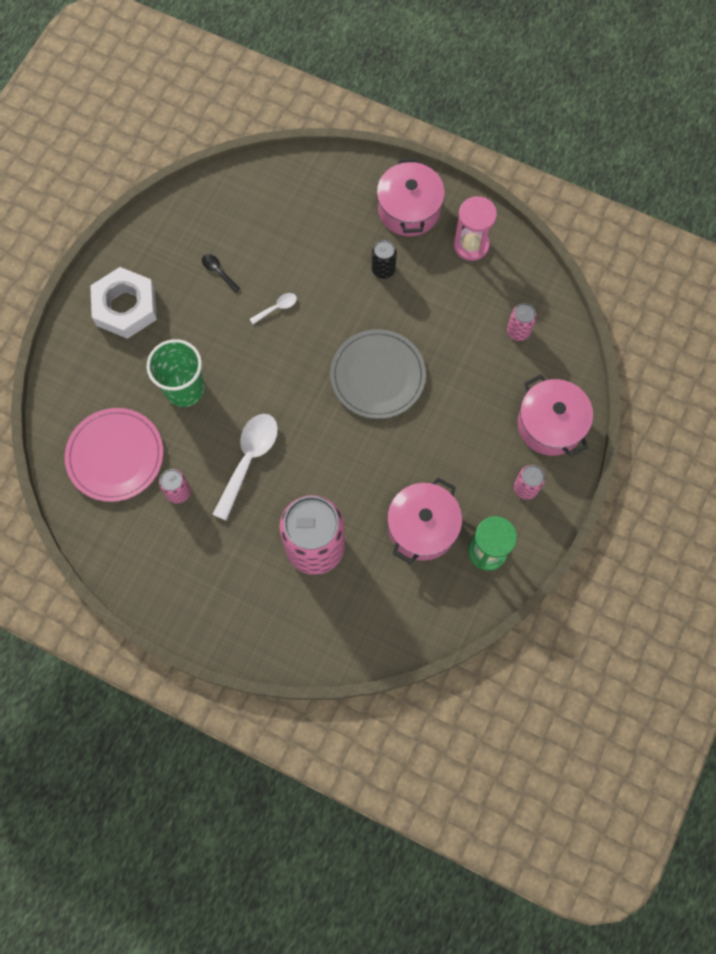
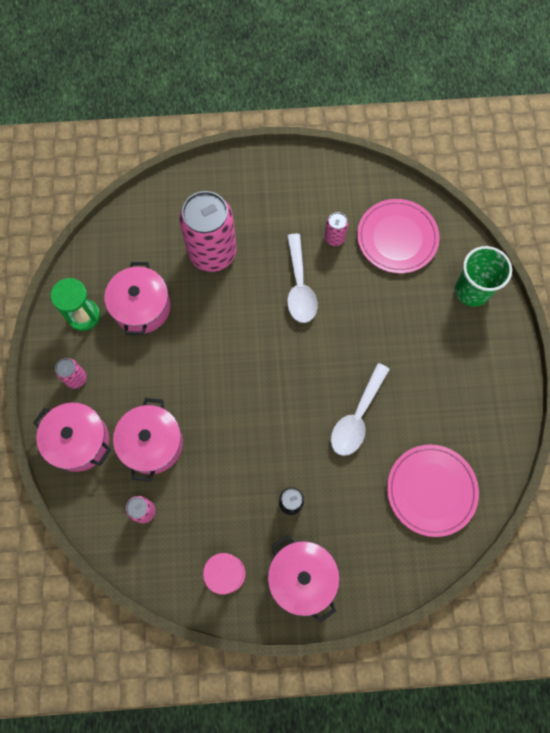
camera: 150 degrees right, 0 degrees up
(125, 307) = (475, 350): white nut -> none
(184, 388) = (383, 312): green cup -> green cup (472, 291)
(218, 271) = (425, 421): black spoon -> none
(254, 216) = (431, 490): none -> pink plate
(277, 308) = (357, 417): white spoon -> white spoon, size x2.11
(377, 376) = (241, 405): grey plate -> none
(481, 385) = (152, 444): none -> pink pot

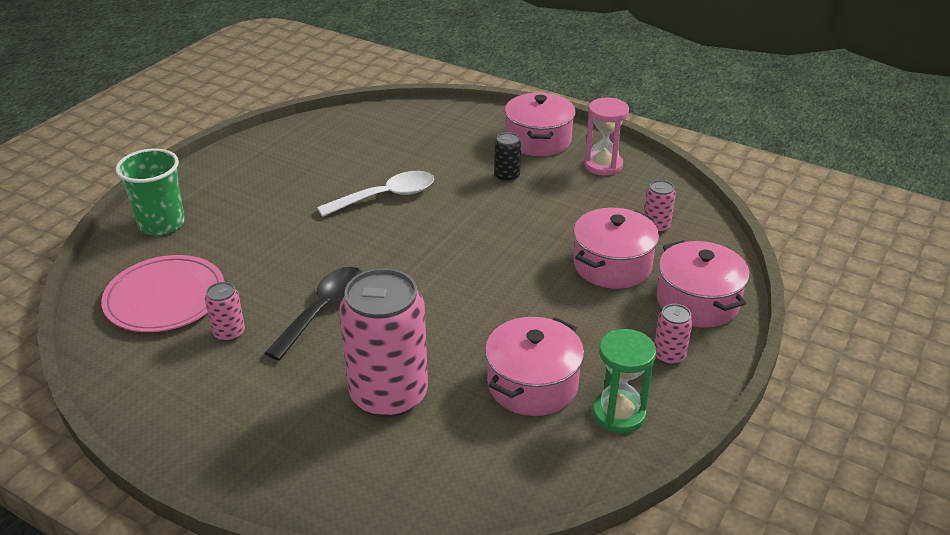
camera: 145 degrees left, 35 degrees down
(299, 287) = (324, 310): white spoon -> black spoon
(431, 490) = (377, 137): pink plate -> none

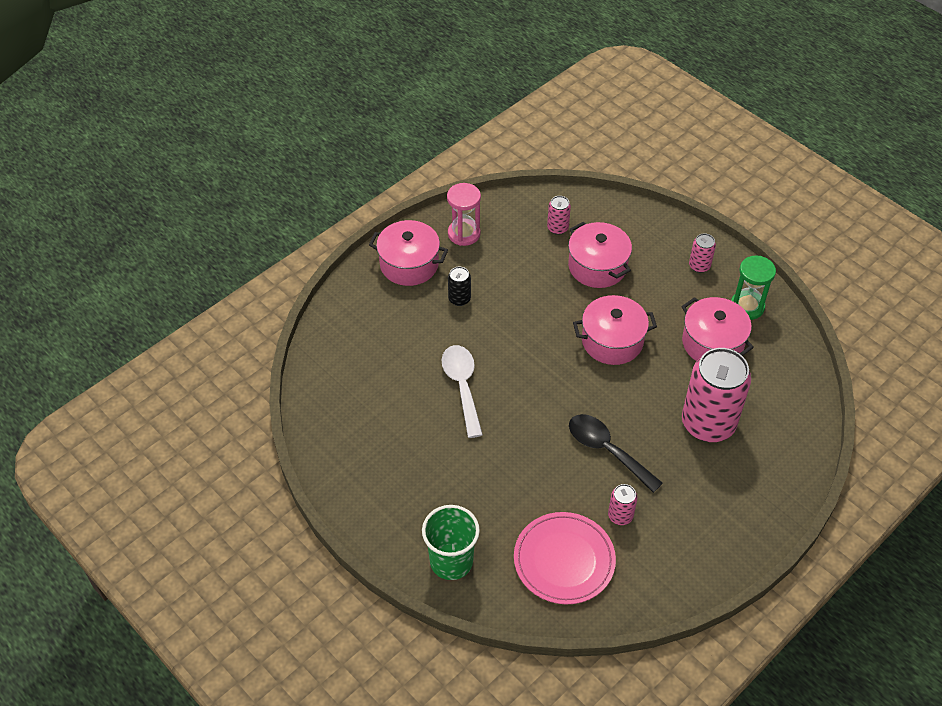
camera: 75 degrees left, 15 degrees up
(697, 302) = (649, 234): pink pot -> pink pot (612, 341)

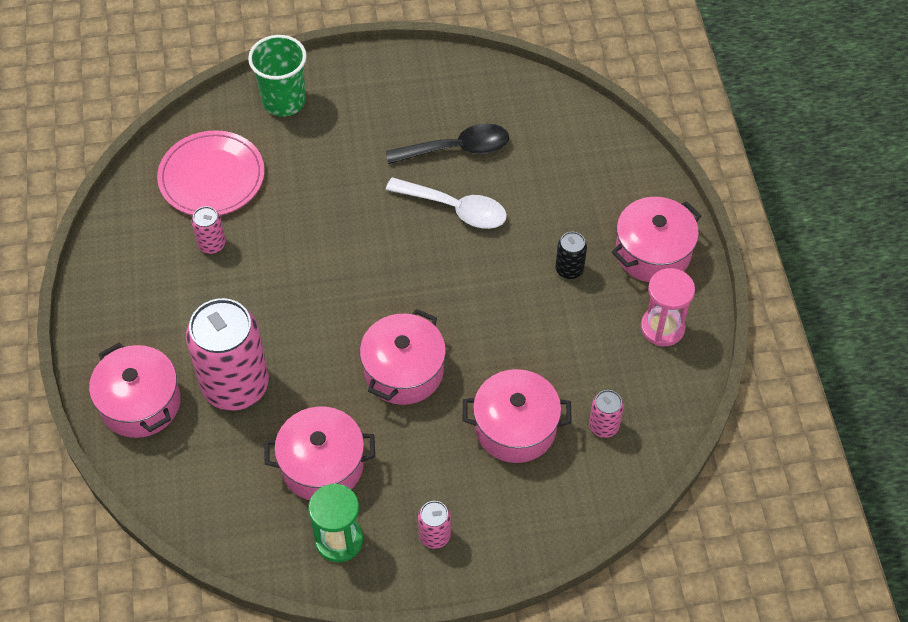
camera: 125 degrees right, 5 degrees up
(607, 450) = (284, 279): black spoon -> black spoon (457, 149)
(772, 468) = (140, 403): none -> pink pot

